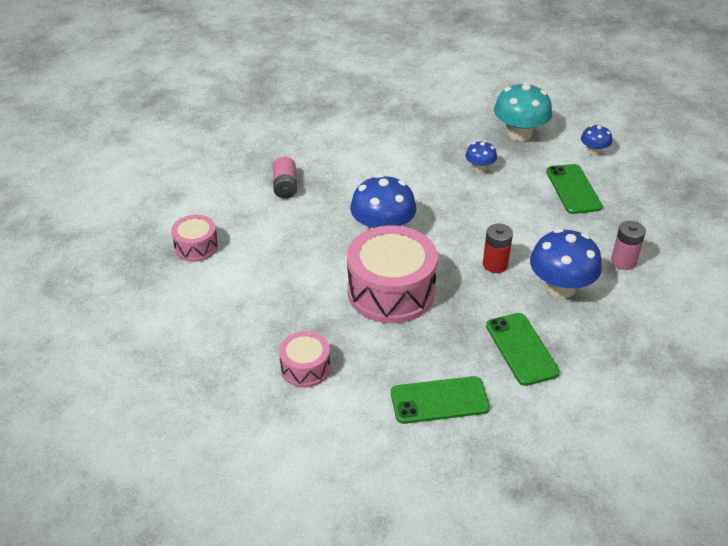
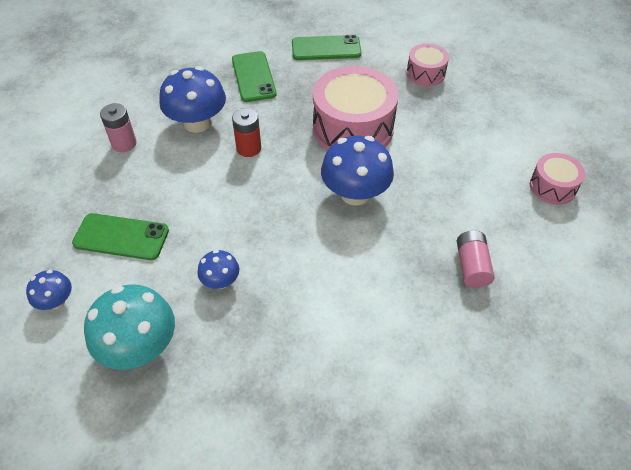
camera: 175 degrees left, 10 degrees up
(573, 189) = (121, 237): green phone -> green phone turned 75 degrees counterclockwise

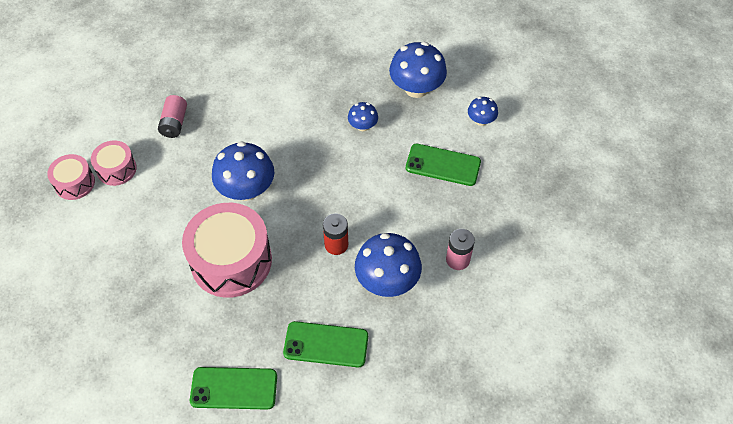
camera: 175 degrees left, 5 degrees up
(140, 347) = (416, 88): turquoise mushroom -> blue mushroom
(253, 77) = (326, 344): green phone -> green phone turned 75 degrees counterclockwise
(425, 73) = (129, 334): pink drum -> pink drum (116, 169)

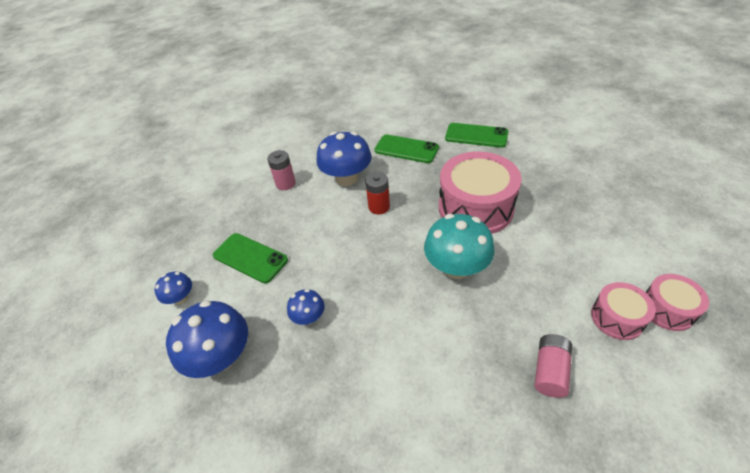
camera: 160 degrees left, 10 degrees down
(246, 189) = (456, 267): blue mushroom -> turquoise mushroom

